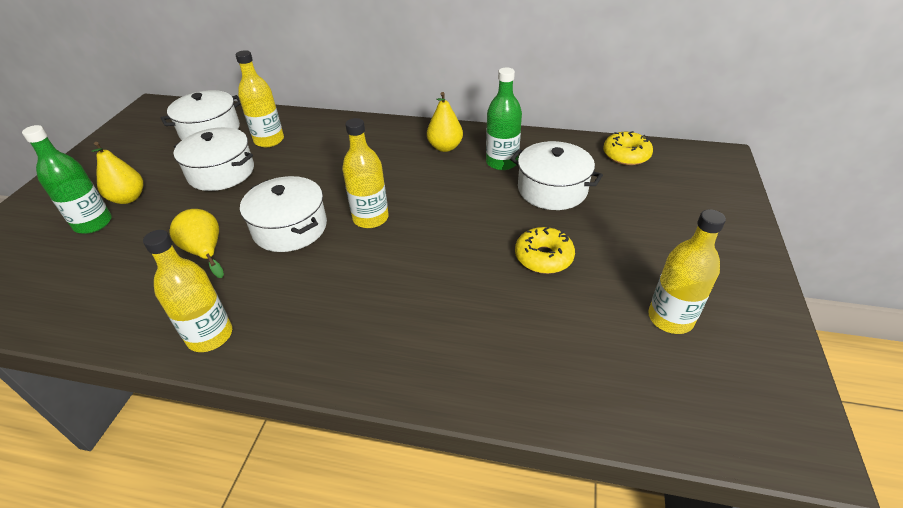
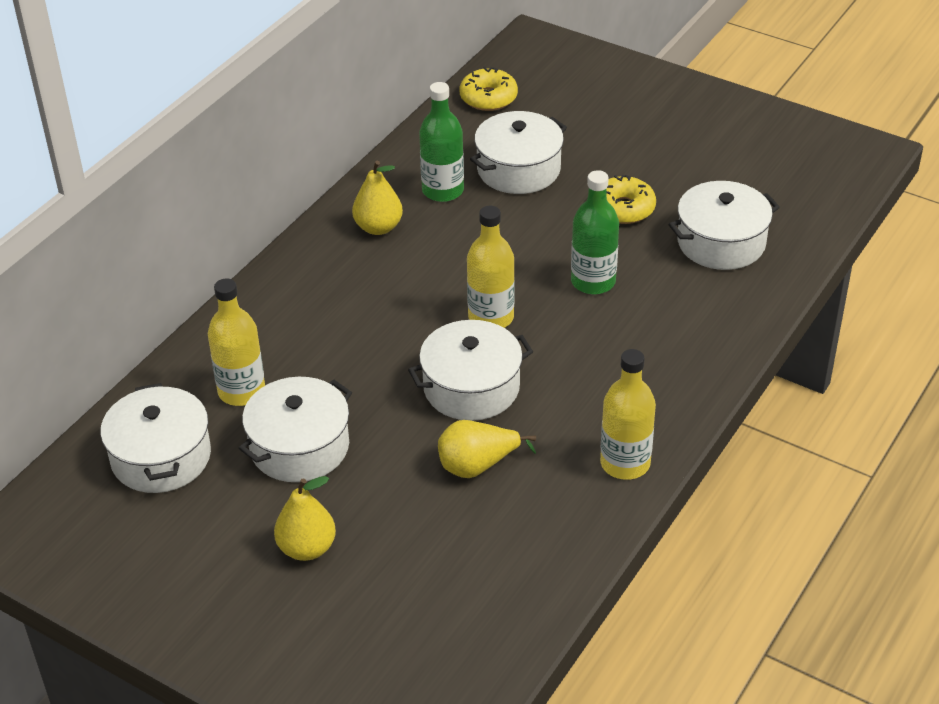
camera: 70 degrees left, 0 degrees up
(93, 223) = (351, 583): green bottle -> green bottle (593, 282)
(537, 335) = (721, 242): none -> white pot
(670, 318) = (734, 162): yellow bottle -> none

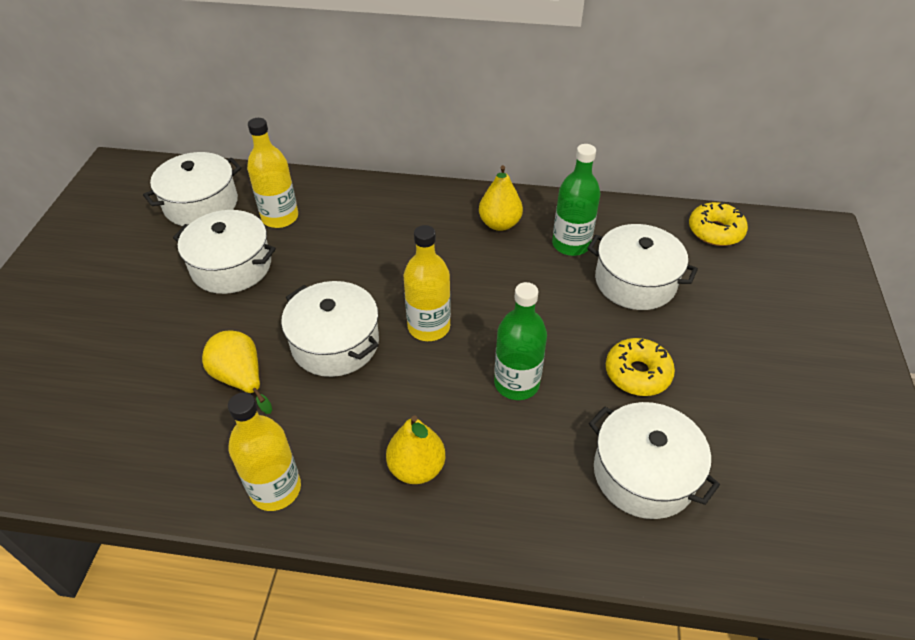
camera: 65 degrees right, 5 degrees up
(307, 548) = (124, 306): yellow pear -> yellow pear (416, 468)

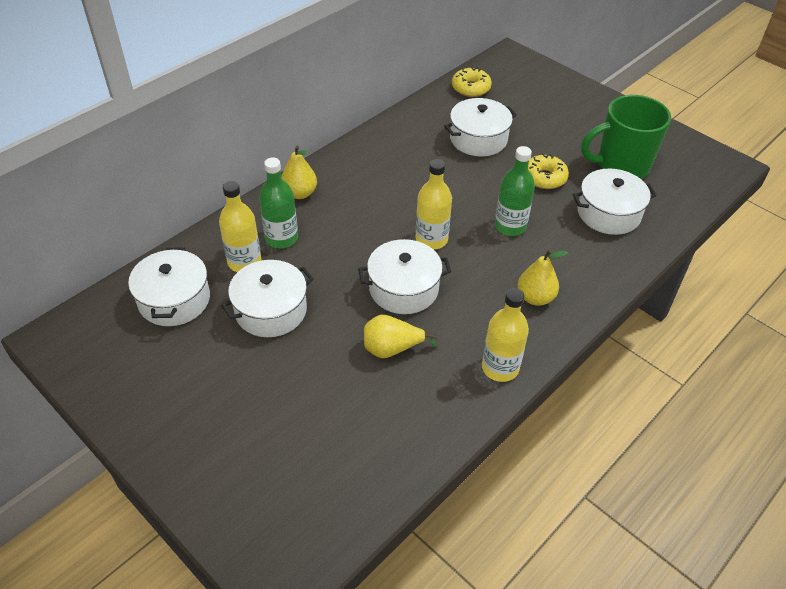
camera: 55 degrees left, 0 degrees up
(499, 224) = (372, 163): yellow pear -> yellow pear (299, 193)
(571, 244) = (423, 145): green bottle -> green bottle (281, 238)
(755, 442) = (621, 166): none -> green mug

